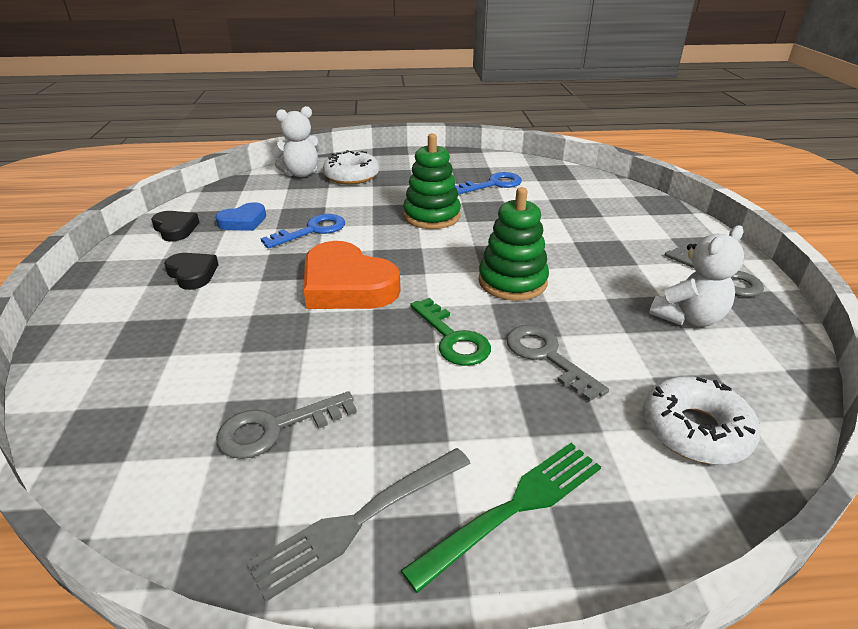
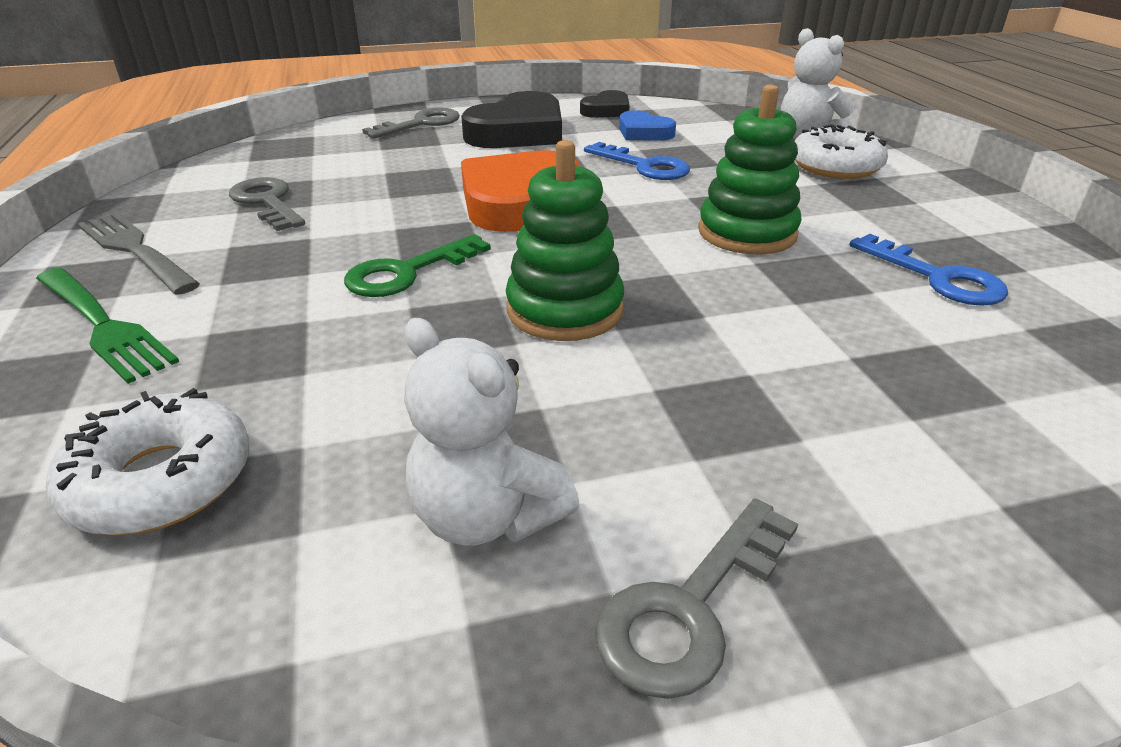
camera: 80 degrees right, 0 degrees up
(192, 274) = (518, 132): black heart -> black heart, size x1.85
(546, 356) = (363, 343): grey key -> grey key (421, 124)

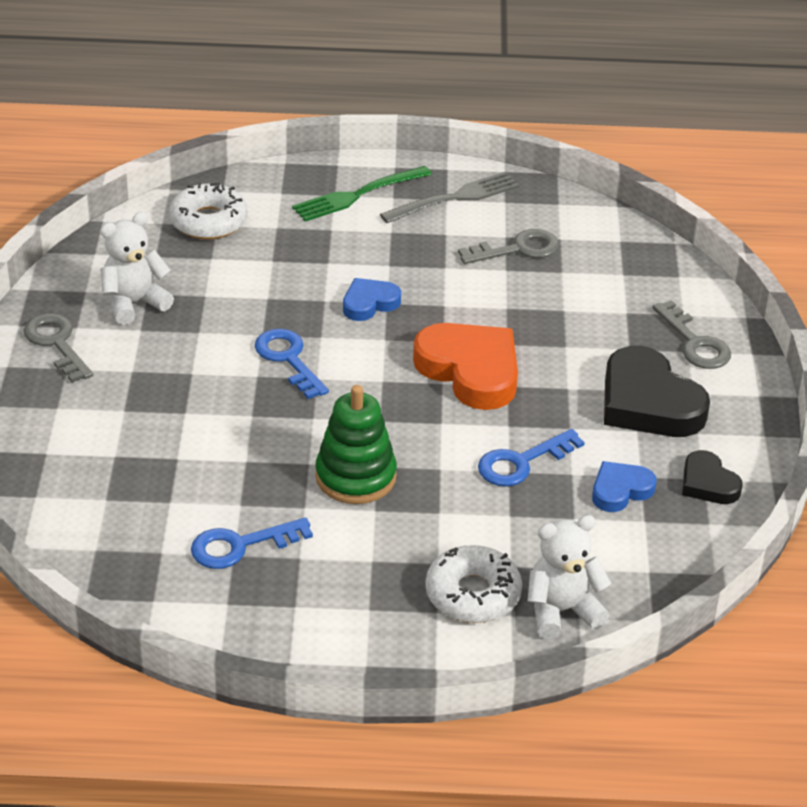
camera: 105 degrees right, 5 degrees up
(407, 272) = (369, 303): green key -> blue heart
(564, 310) = (288, 359): green stacking toy -> blue key

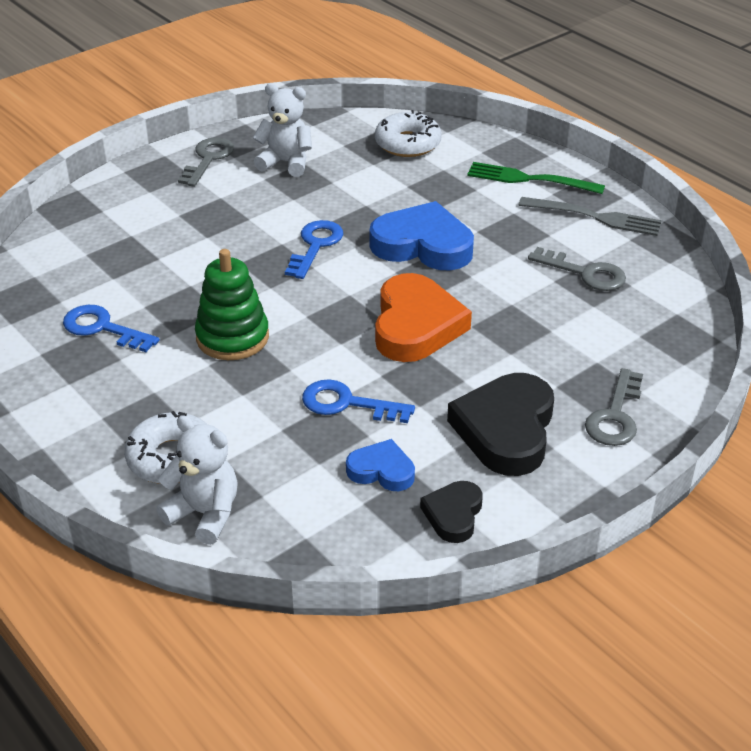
camera: 50 degrees right, 0 degrees up
(369, 303) = (423, 245): blue heart -> blue heart, size x1.85

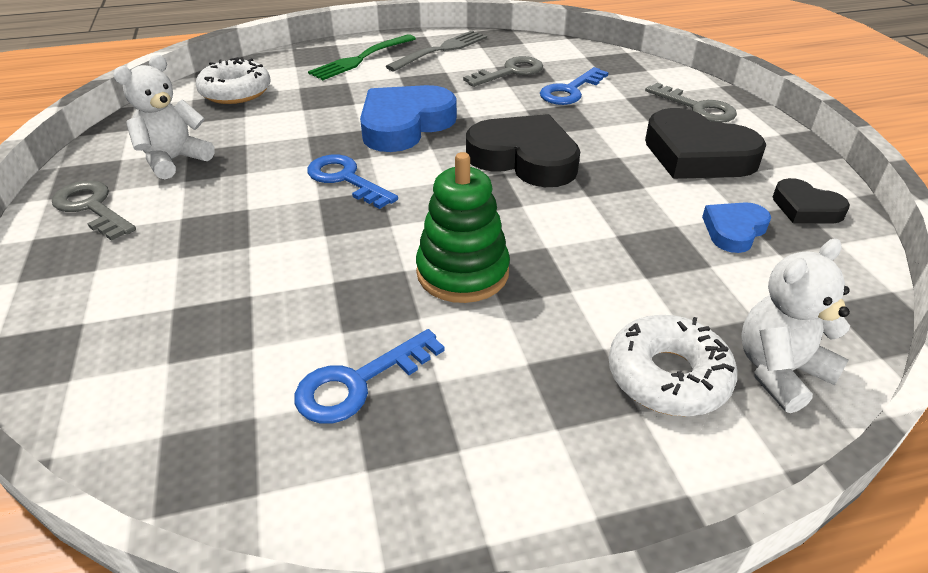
camera: 65 degrees left, 0 degrees up
(347, 403) = (623, 225): blue key -> blue key (570, 91)
(416, 325) = (524, 158): orange heart -> black heart

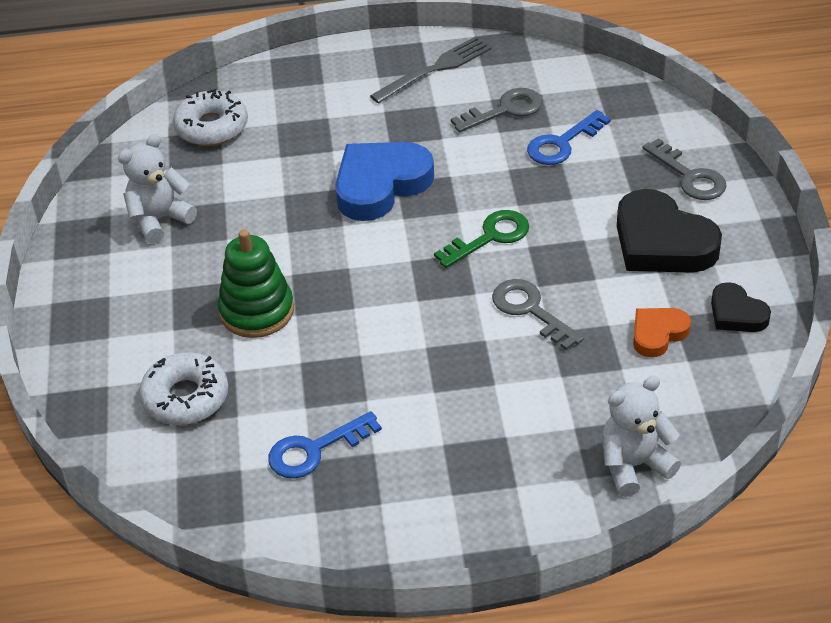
camera: 10 degrees right, 5 degrees up
(91, 207) = (94, 272): grey key -> grey key (530, 310)
(345, 179) = (317, 253): blue key -> none
(361, 59) = (345, 80): green fork -> none
(462, 272) = (408, 361): green stacking toy -> green stacking toy (257, 311)
(524, 158) = (490, 237): black heart -> green key
(668, 376) = (546, 462): white donut -> white donut (185, 397)
(734, 230) = (658, 334): blue heart -> orange heart

